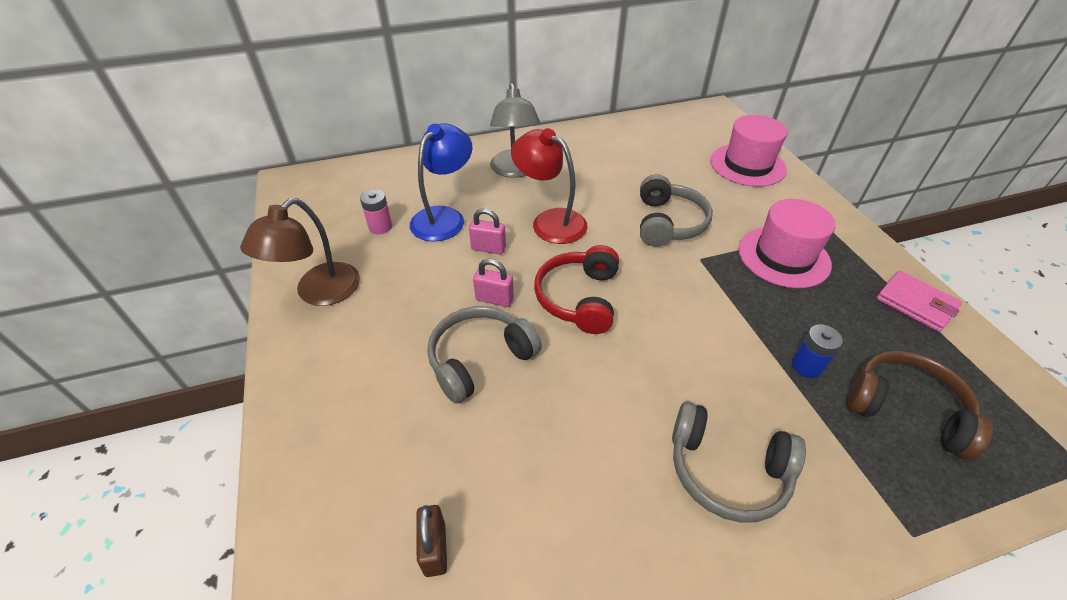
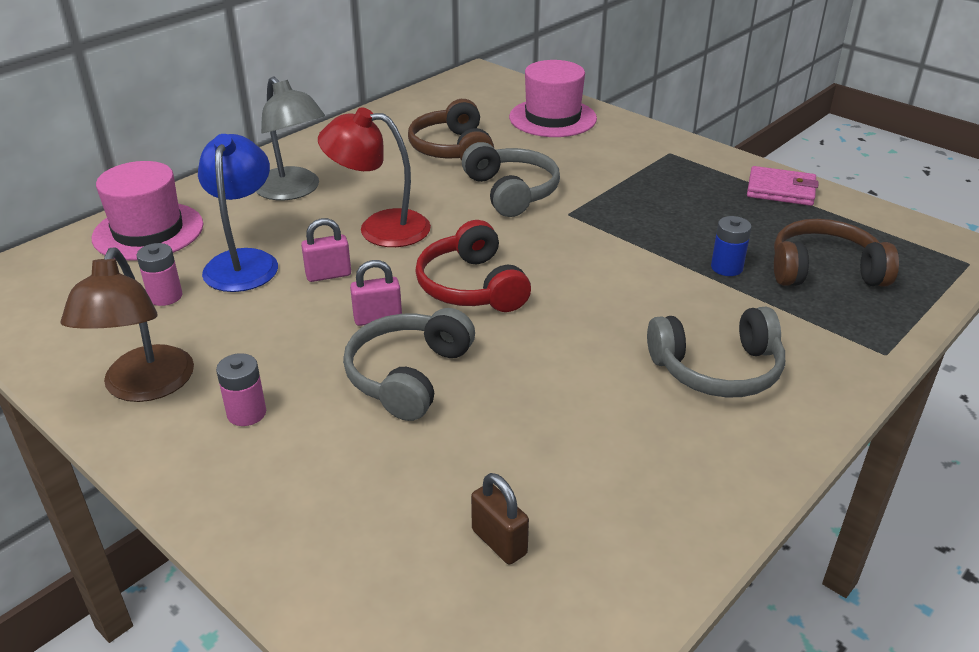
camera: 30 degrees left, 10 degrees down
(359, 342) = (246, 413): none -> pink battery
(649, 170) = (452, 149): none -> brown headphones
(783, 256) = (645, 188): pink hat -> pink hat (148, 231)

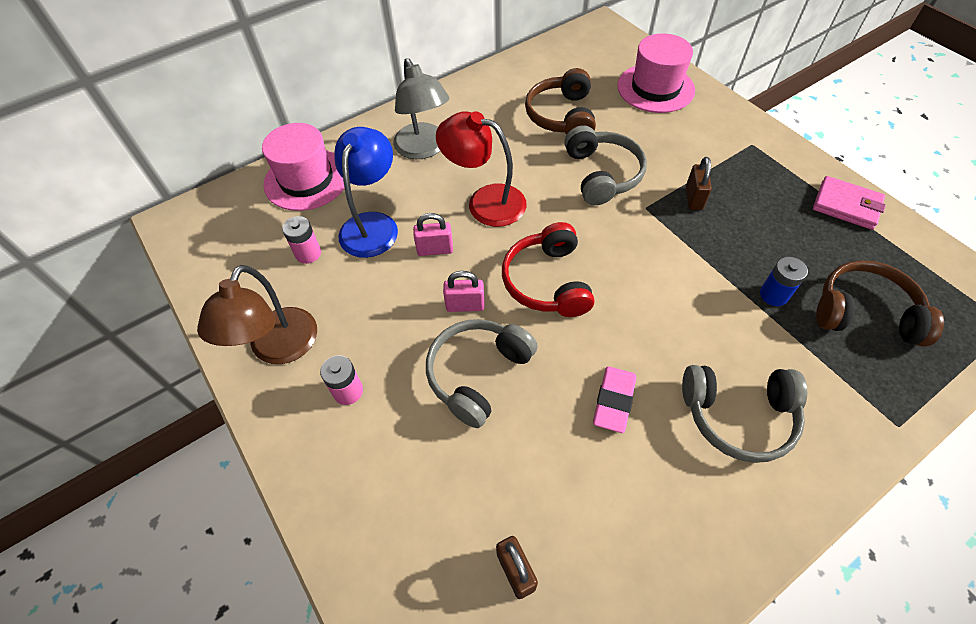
camera: 15 degrees right, 20 degrees up
(575, 376) = (614, 401): none -> pink eraser
(619, 201) = (693, 198): none -> brown padlock

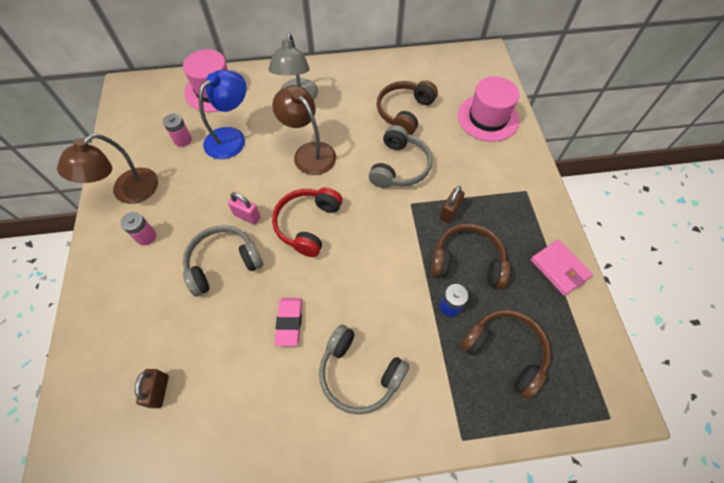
camera: 25 degrees right, 5 degrees up
(435, 250) = (256, 171): pink padlock -> none
(485, 202) = (309, 152): red lamp -> brown lamp
(614, 401) = (289, 322): pink eraser -> pink eraser turned 45 degrees counterclockwise
(753, 240) = (467, 262): none -> brown headphones

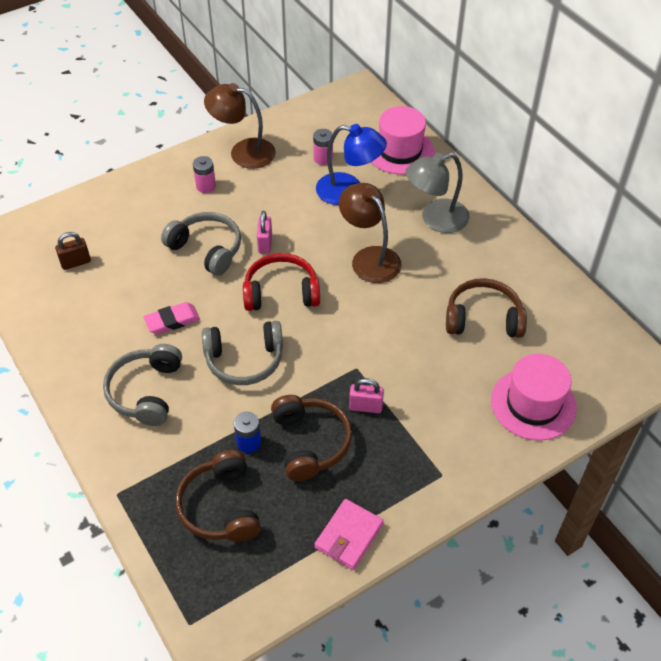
camera: 65 degrees right, 10 degrees down
(309, 152) = (369, 258): brown lamp -> brown lamp turned 60 degrees counterclockwise
(399, 167) = (400, 341): grey headphones -> grey headphones (244, 360)
(449, 212) = (365, 407): brown padlock -> pink padlock
(505, 352) = (221, 506): brown headphones -> brown headphones turned 150 degrees clockwise

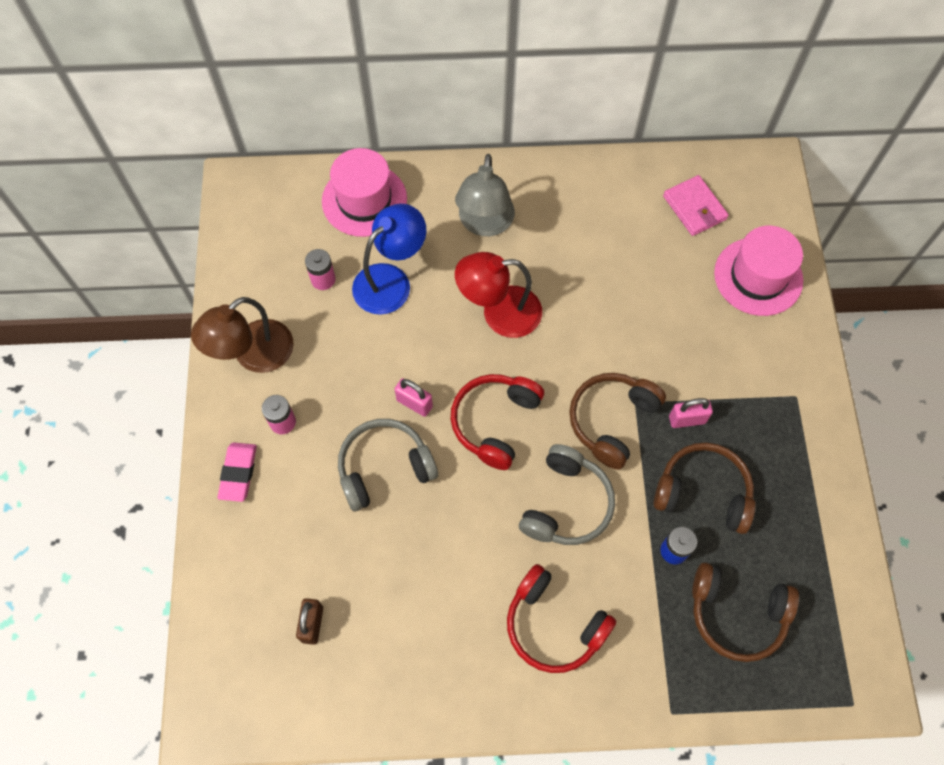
camera: 60 degrees left, 15 degrees up
(146, 391) = (554, 625): grey headphones -> red headphones
(172, 321) = (469, 553): pink eraser -> pink eraser (238, 473)
(349, 536) = (823, 512): pink wallet -> pink wallet (694, 208)
(365, 407) = (687, 419): pink padlock -> pink padlock turned 45 degrees clockwise
(369, 258) = (499, 313): brown lamp -> red lamp
(483, 318) = (638, 258): brown headphones -> brown headphones (612, 421)

